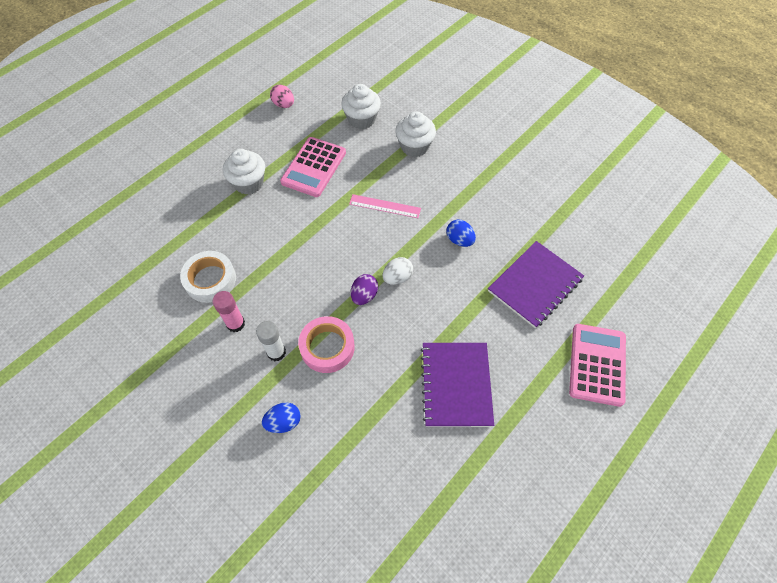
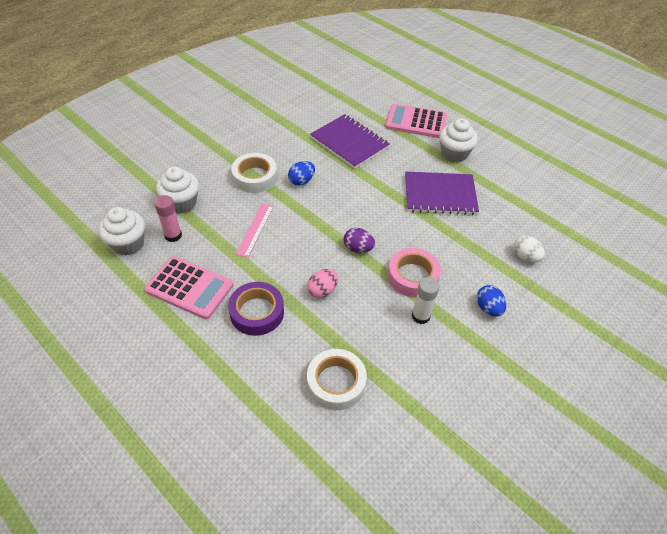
camera: 90 degrees left, 10 degrees down
(235, 324) = (391, 353): pink glue stick -> pink glue stick (173, 235)
(249, 183) = (199, 352): white cupcake -> white cupcake (454, 154)
(284, 105) = (75, 320): pink egg -> pink egg (322, 290)
(286, 217) = (257, 312): none -> purple tape
(397, 277) = (339, 224): white egg -> white egg (525, 257)
(459, 199) = (255, 177): none -> white tape

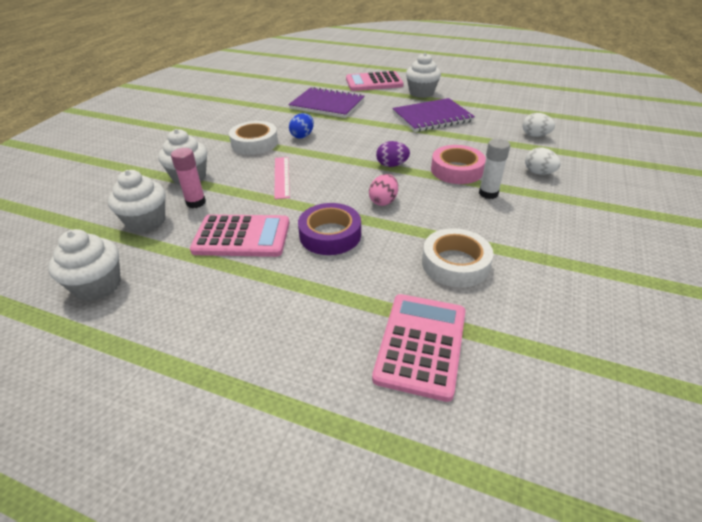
camera: 20 degrees left, 10 degrees down
(70, 298) = (98, 286): none -> white cupcake
(259, 446) = (420, 344): none -> pink calculator
(488, 308) = (538, 173): blue egg -> white egg

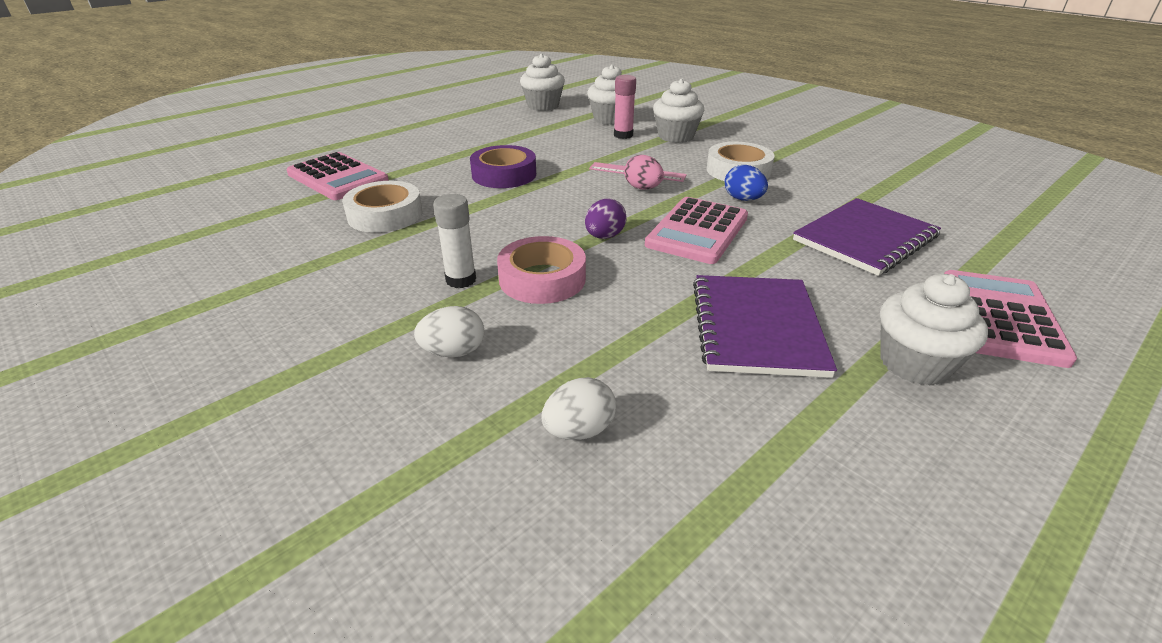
camera: 115 degrees right, 5 degrees down
(242, 236) = (547, 145): pink calculator -> pink calculator (697, 231)
(383, 201) = (528, 210): pink egg -> pink egg (643, 188)

